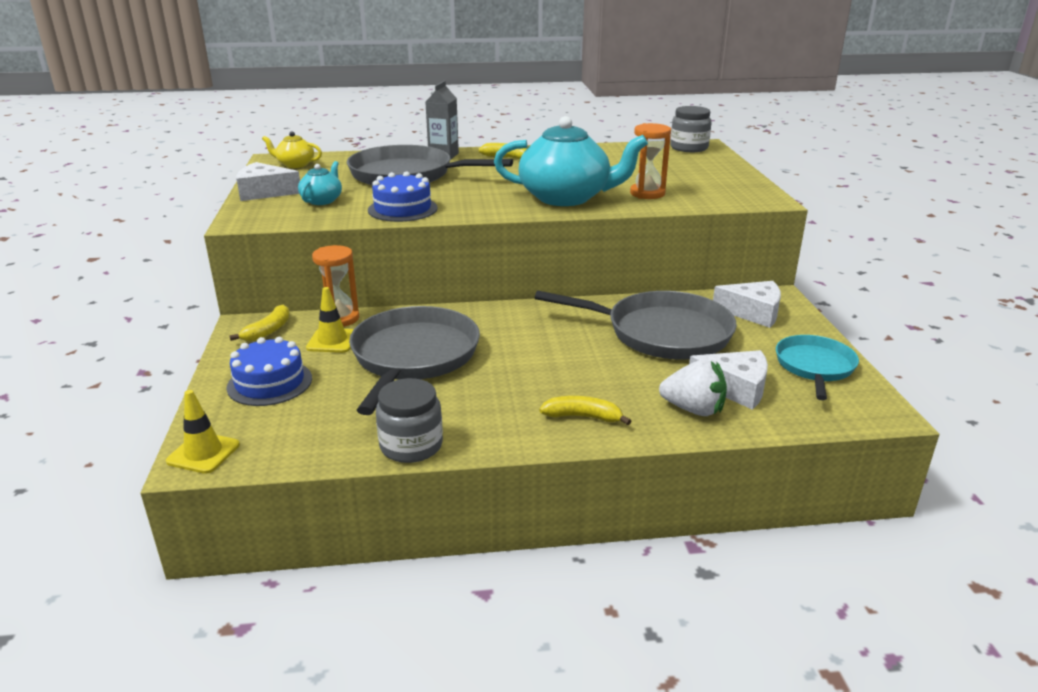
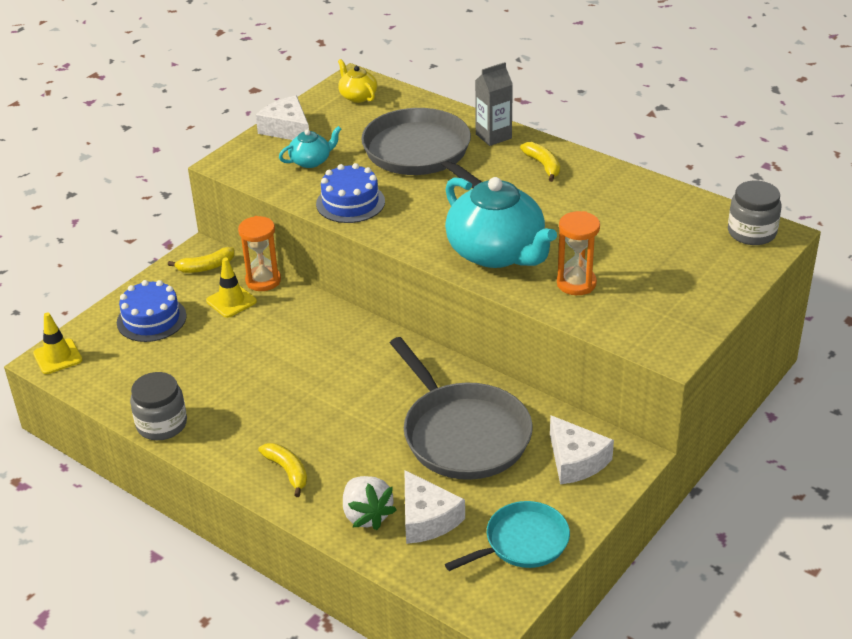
camera: 45 degrees right, 10 degrees up
(413, 357) = (260, 348): grey pan -> none

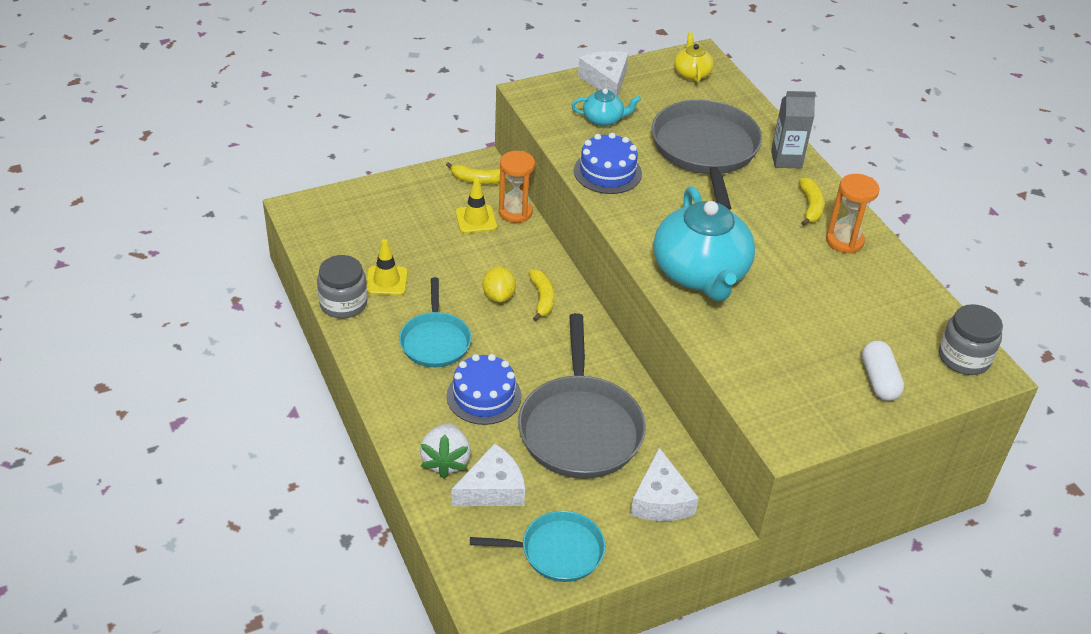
camera: 25 degrees right, 5 degrees up
(58, 357) = (307, 209): yellow traffic cone -> yellow traffic cone (386, 281)
(151, 319) = (401, 208): blue cake -> blue cake (484, 396)
(276, 419) = (435, 341): none -> turquoise pan
(287, 471) = (411, 391): yellow banana -> yellow banana (542, 298)
(304, 357) = (498, 296): none -> yellow lemon
(427, 518) = (492, 489): white cheese -> white cheese turned 120 degrees counterclockwise
(576, 283) = (750, 334): orange hourglass -> orange hourglass (844, 241)
(703, 276) = (879, 380): none -> white capsule

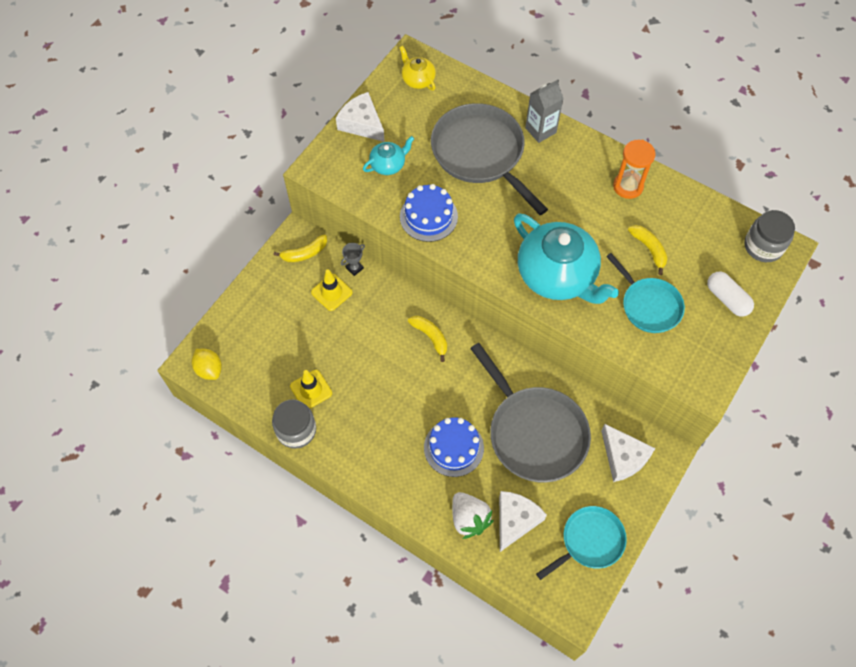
camera: 30 degrees left, 20 degrees up
(435, 341) = (386, 422): turquoise pan -> turquoise pan (649, 305)
(498, 296) = (399, 353): yellow lemon -> yellow lemon (209, 369)
(515, 212) = (354, 268): orange hourglass -> grey trophy
(810, 207) = (586, 167): yellow banana -> yellow banana (649, 249)

